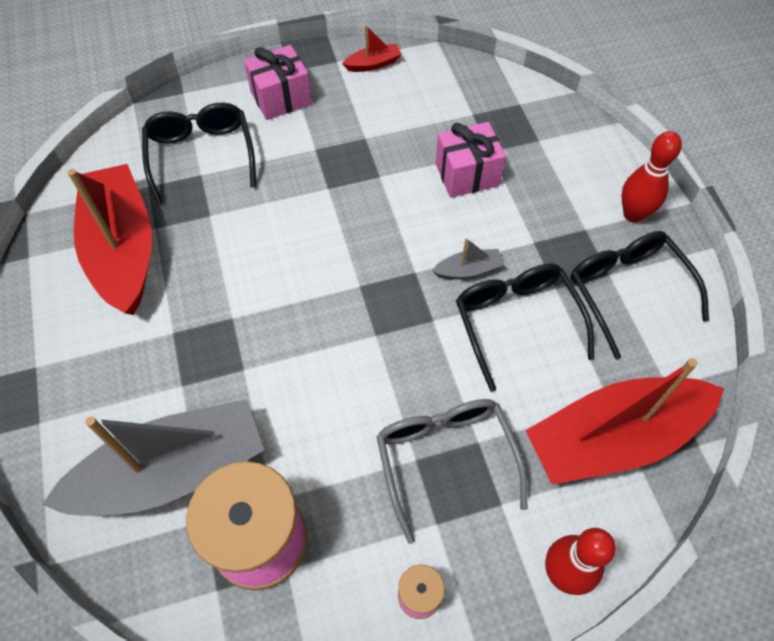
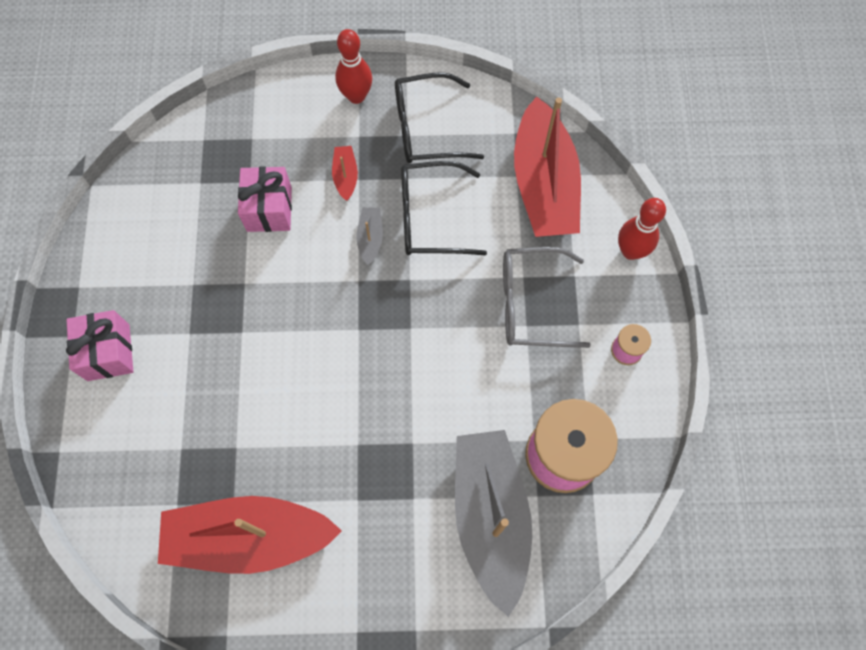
camera: 75 degrees left, 10 degrees up
(201, 156) = (157, 445): black glasses -> none
(373, 64) = (98, 253): red boat -> red boat (345, 176)

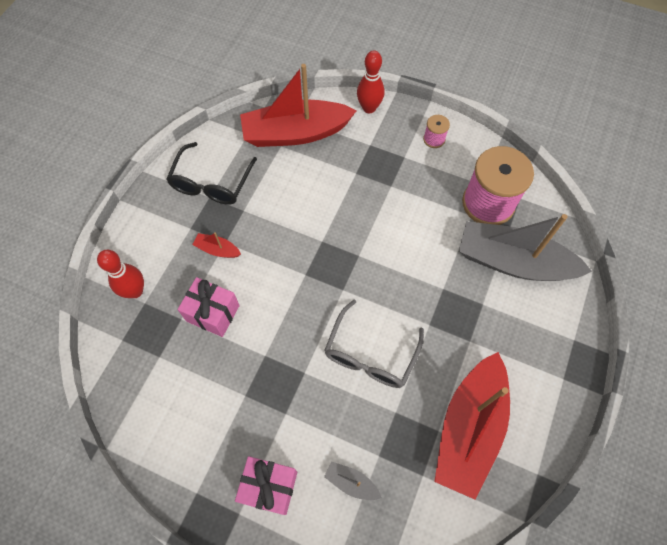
camera: 65 degrees left, 5 degrees down
(356, 96) = (156, 216): red bowling pin -> red bowling pin (135, 291)
(370, 238) = (276, 253): grey boat -> grey boat (351, 482)
(431, 217) = (282, 208): black glasses -> none
(532, 304) = (377, 176): grey glasses -> grey glasses (371, 353)
(543, 184) = (295, 133): red boat -> red boat turned 150 degrees clockwise

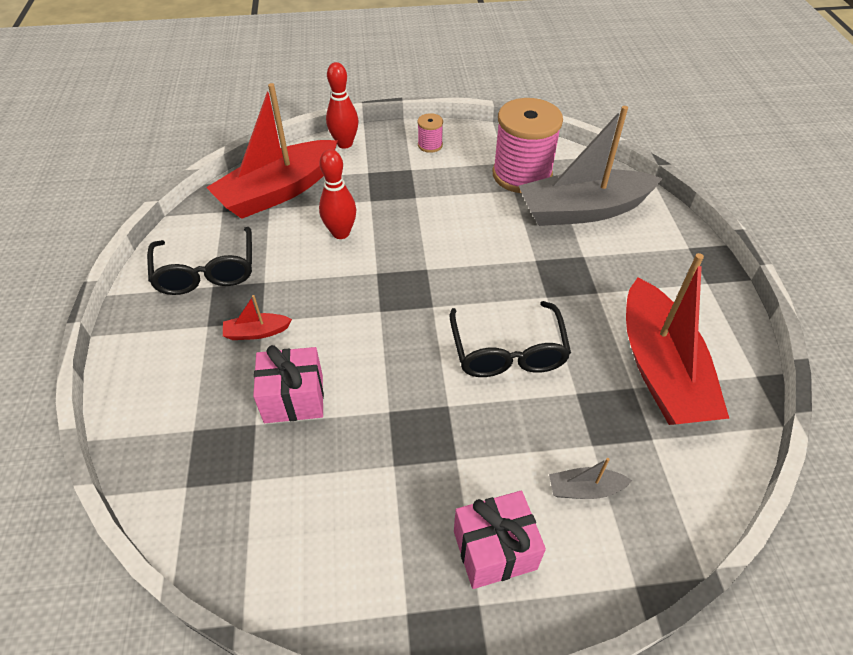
camera: 30 degrees left, 15 degrees down
(135, 291) = (172, 423): red bowling pin -> red bowling pin (341, 233)
(371, 353) = (507, 351): grey glasses -> black glasses

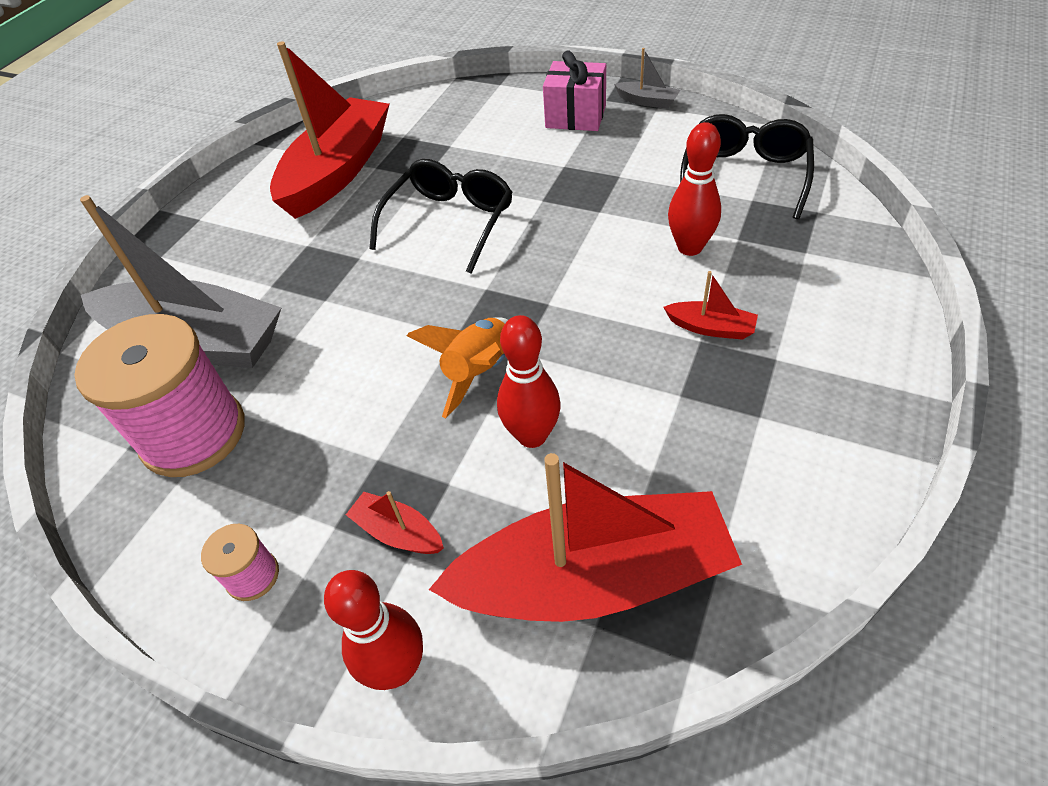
camera: 145 degrees left, 0 degrees up
(206, 271) = (765, 445): black glasses -> black glasses (744, 176)
(294, 398) = (690, 247): pink gift -> red bowling pin
(379, 176) = (398, 532): none -> red boat
(394, 252) = (479, 372): none -> orange rocket
(585, 489) = (483, 126): grey boat -> grey boat (647, 101)

